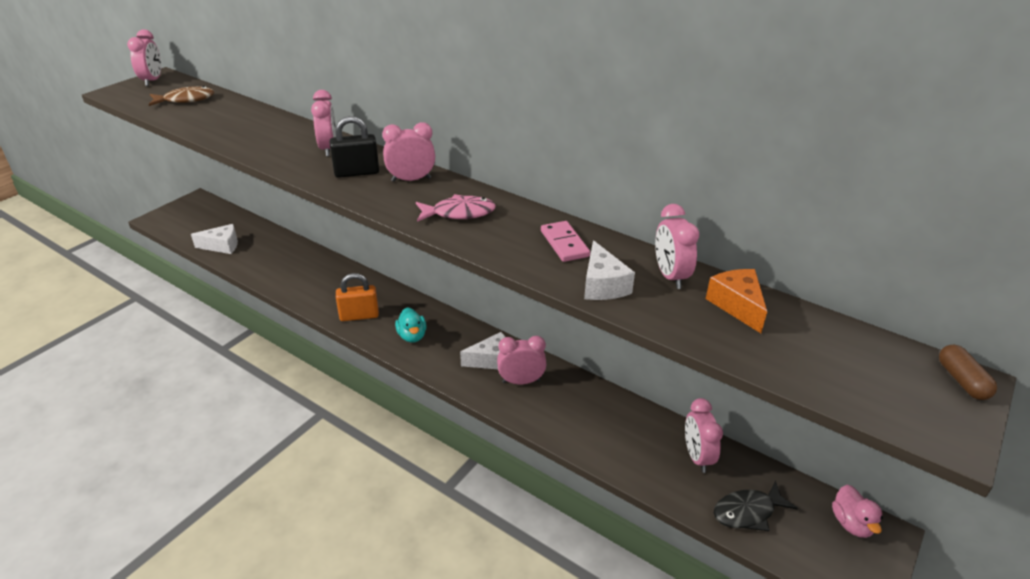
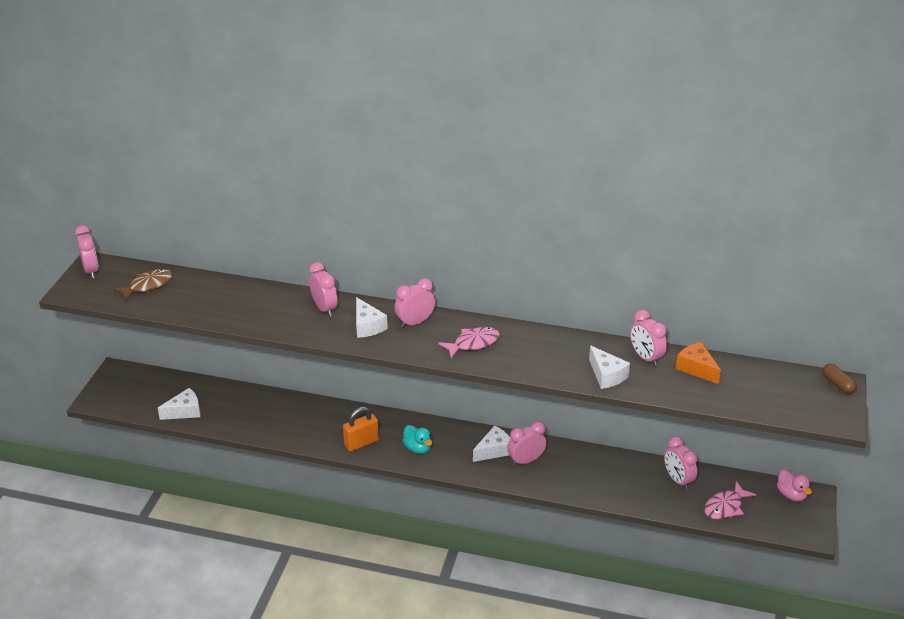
camera: 20 degrees left, 0 degrees up
(357, 172) = (367, 326): black padlock -> white cheese
(564, 243) = (563, 350): pink domino -> none
(747, 512) = (725, 506): black fish -> pink fish

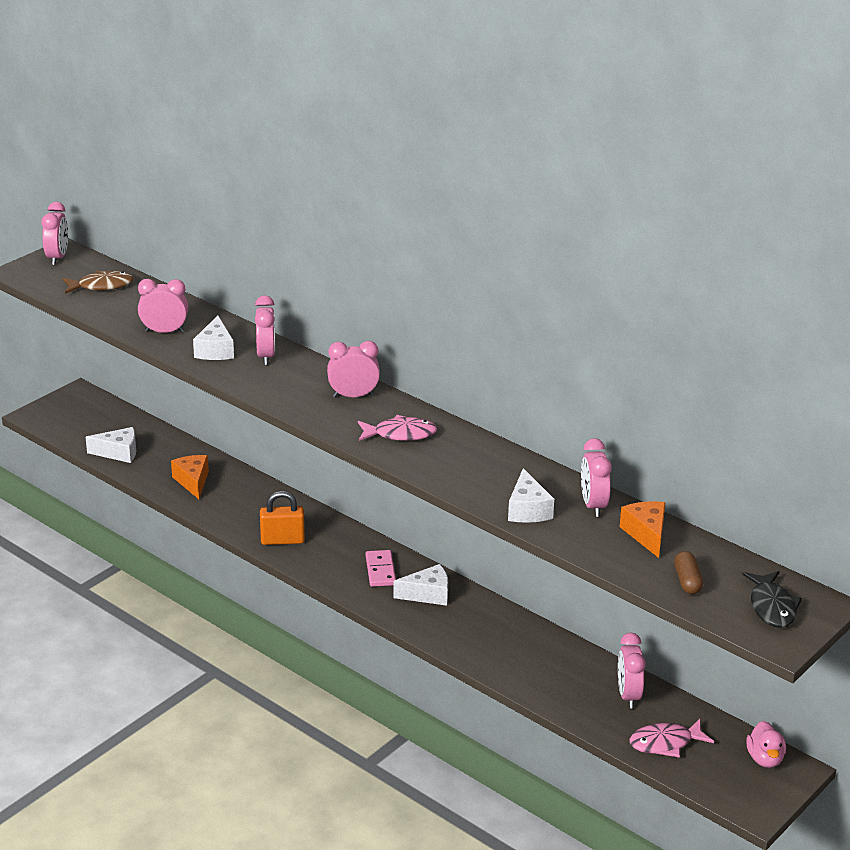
camera: 25 degrees right, 5 degrees down
(260, 417) = (193, 481): none -> orange cheese
(367, 326) = (297, 385): white cheese -> white cheese (215, 350)
(418, 448) = (341, 565): turquoise duck -> none
(448, 443) = (380, 570): none -> pink domino
(526, 461) = (457, 616): pink clock -> pink clock (164, 332)
(814, 396) = (772, 607): none -> black fish
(838, 384) = (816, 603): brown capsule -> brown capsule (687, 581)

